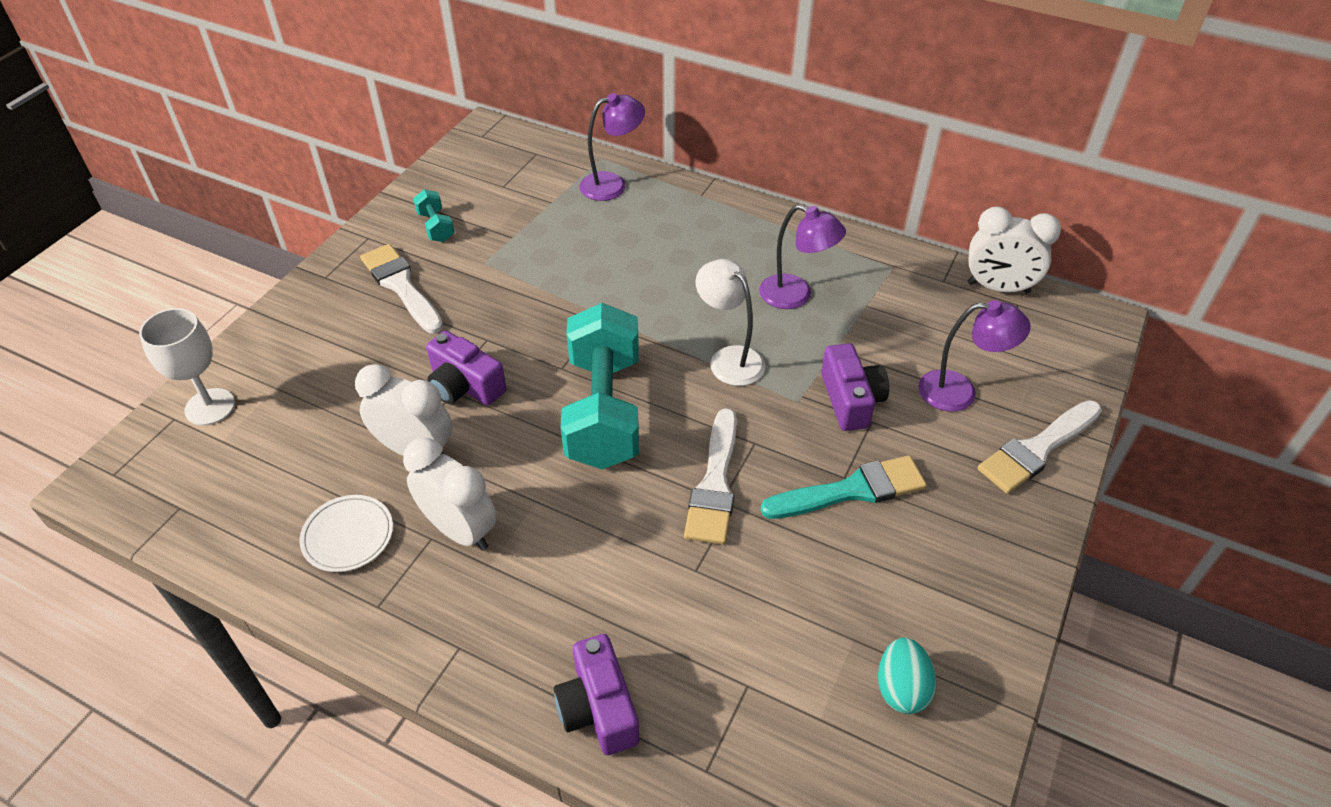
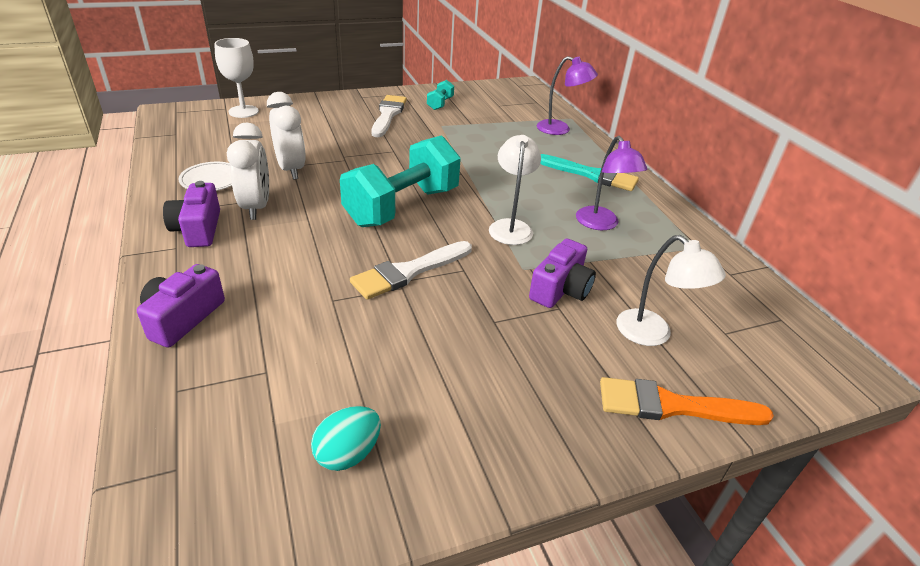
camera: 40 degrees right, 10 degrees down
(464, 386) = (353, 160): purple camera -> purple camera (198, 229)
(851, 490) = (488, 330): turquoise brush -> turquoise brush (591, 175)
(959, 392) = (653, 334): purple lamp -> white lamp
(998, 288) = (775, 301): white clock -> none
(1037, 449) = (672, 406): white brush -> orange brush

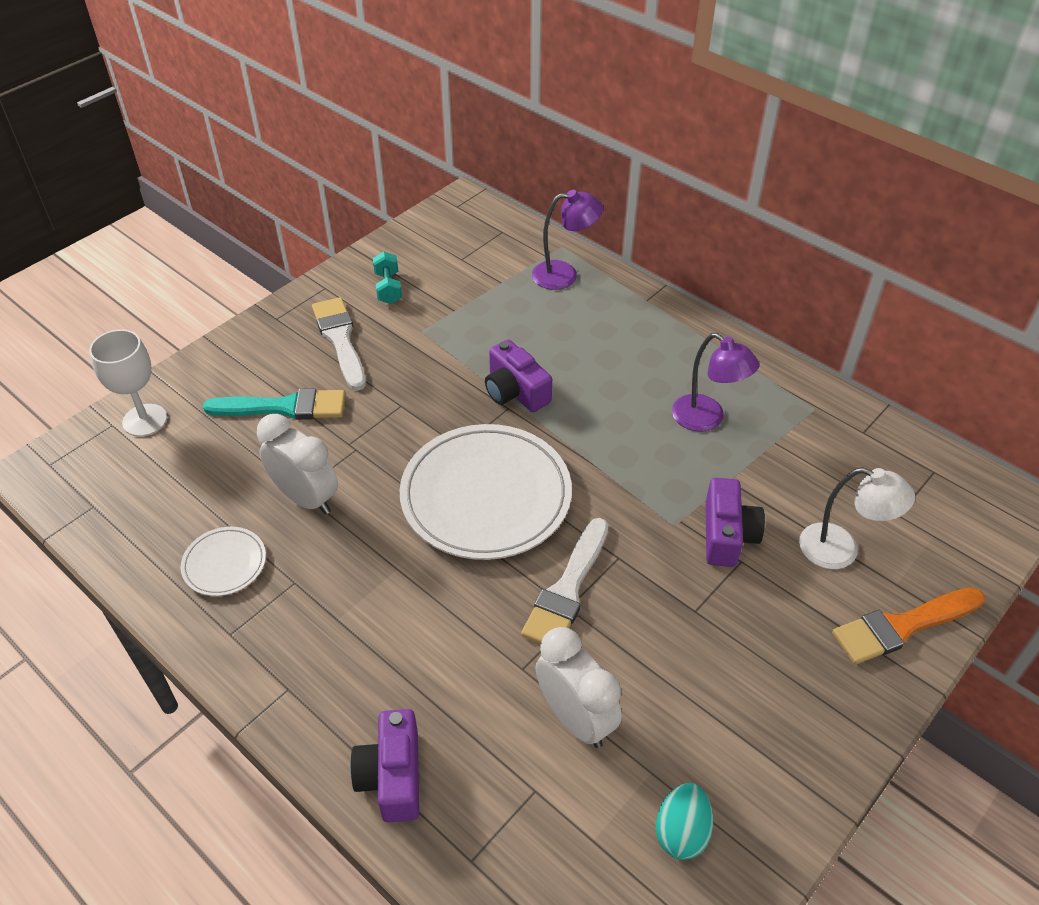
camera: 25 degrees left, 10 degrees up
(198, 229) = (286, 649): purple camera -> purple camera (515, 391)
(256, 207) = (322, 580): white clock -> white clock (575, 718)
(402, 207) = (486, 496): turquoise dumbbell -> white plate
(510, 227) = (621, 469): white lamp -> none
(591, 175) = (648, 342): turquoise brush -> turquoise brush (284, 407)

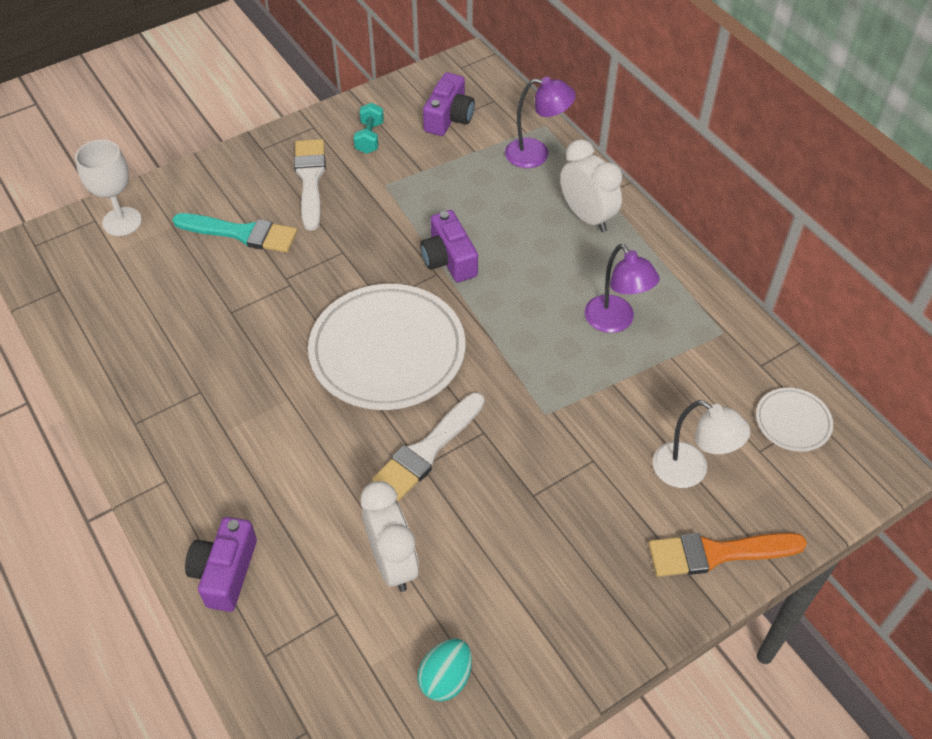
camera: 15 degrees right, 5 degrees up
(224, 564) = (148, 362): white plate -> white plate (793, 422)
(306, 498) = (233, 319): white clock -> white clock (587, 217)
(727, 535) = (590, 434): purple camera -> purple camera (449, 117)

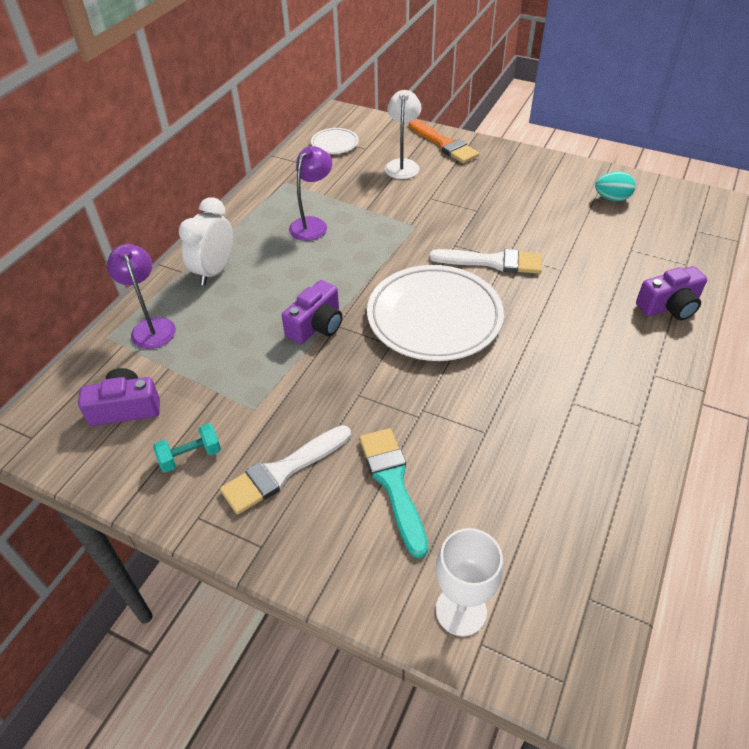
camera: 120 degrees left, 5 degrees down
(392, 562) = (578, 243): white clock -> none

